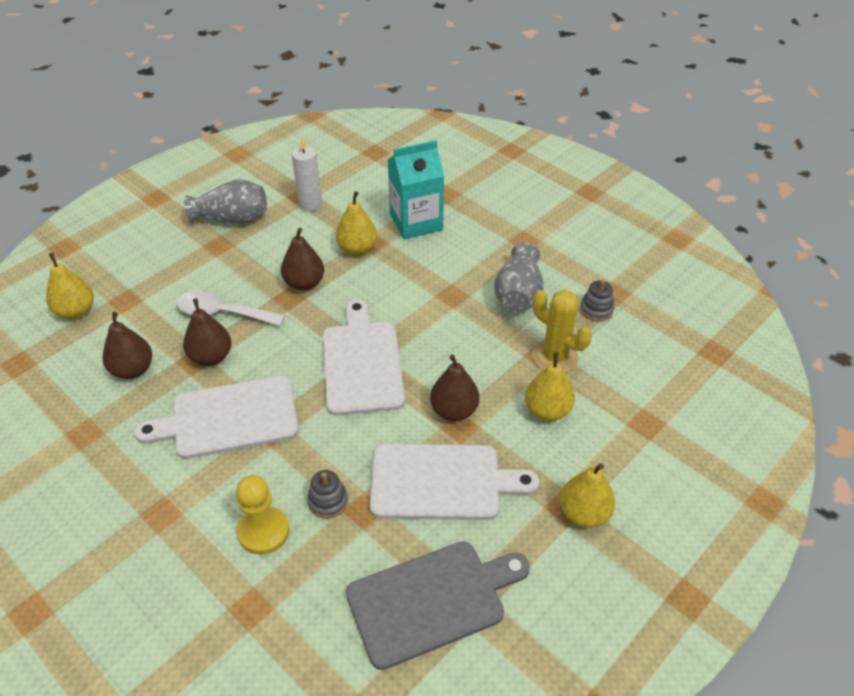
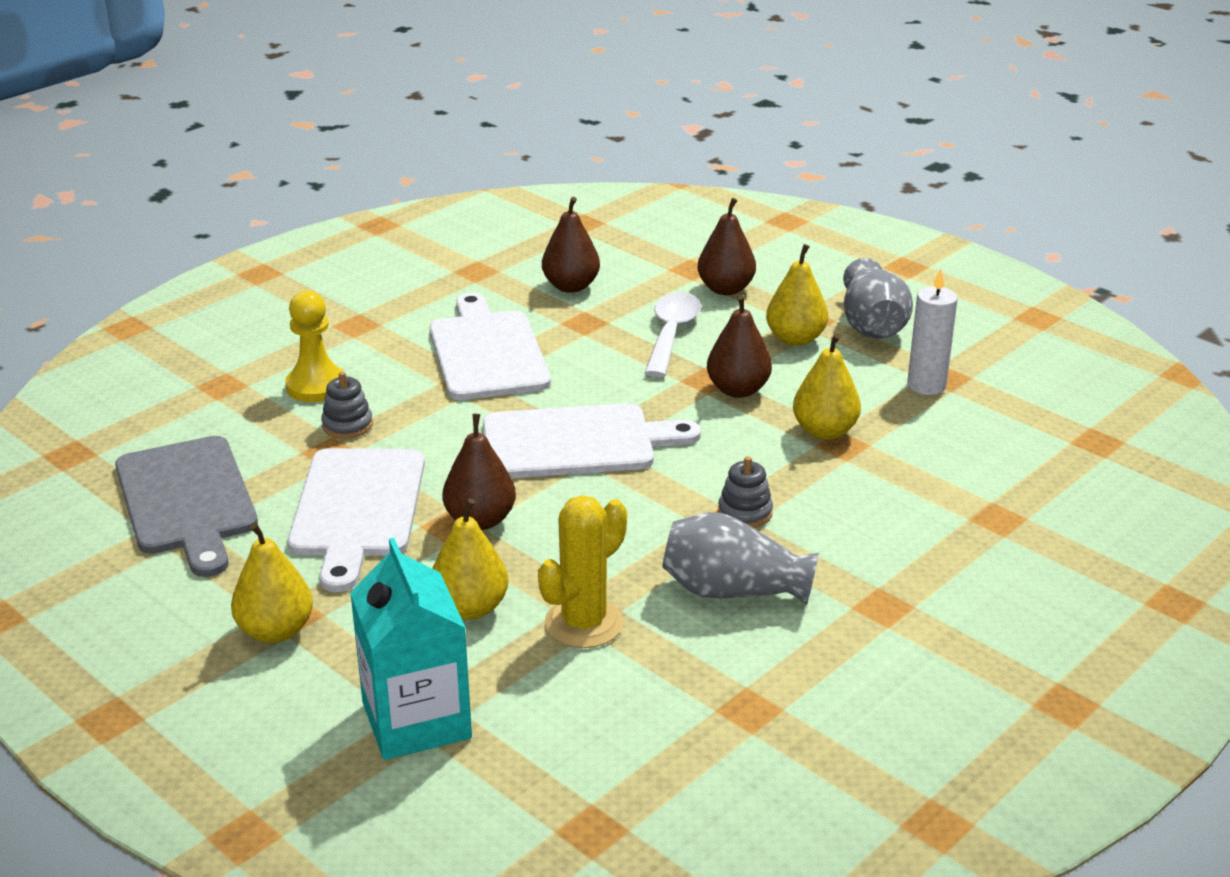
camera: 90 degrees right, 15 degrees down
(76, 311) = (670, 242): yellow pear -> yellow pear (795, 339)
(211, 357) = (591, 333): brown pear -> brown pear (725, 289)
(416, 222) = (906, 486): turquoise carton -> turquoise carton (416, 720)
(596, 310) = (701, 681): grey stacking toy -> grey stacking toy (745, 513)

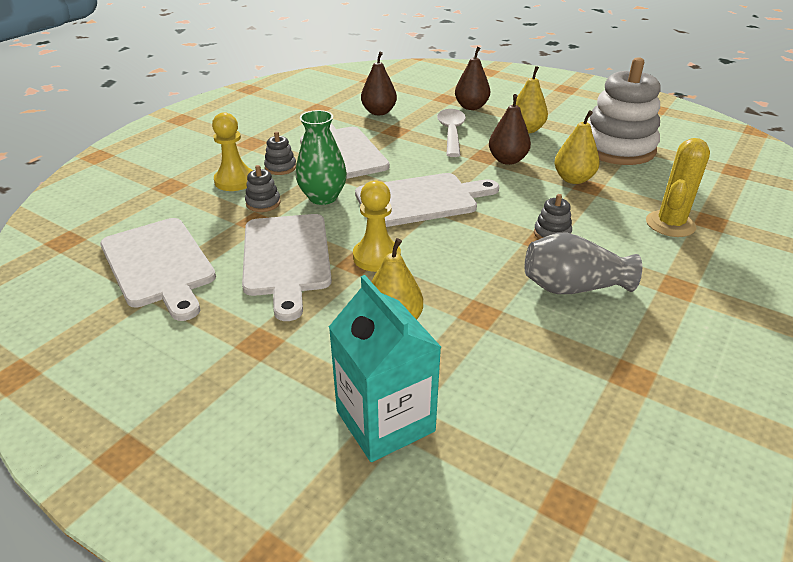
camera: 10 degrees left, 5 degrees up
(187, 500) = (159, 264): grey cutting board -> white cutting board
(275, 631) = (249, 358): yellow pear -> none
(388, 371) = (280, 167): none -> grey stacking toy
(435, 424) = (323, 197): none -> green vase
(480, 520) = (376, 257): brown pear -> yellow pawn
(584, 623) = (481, 323): yellow cactus -> yellow cactus (670, 224)
(872, 325) = (566, 119): grey vase -> none
(926, 385) = (617, 148): white candle -> white stacking toy

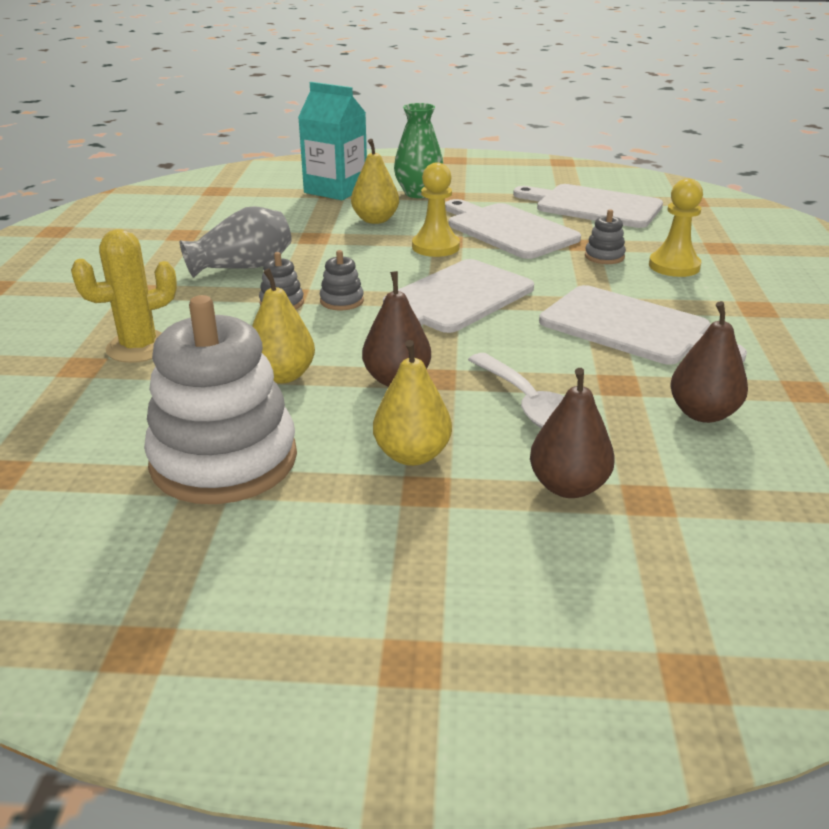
camera: 150 degrees right, 5 degrees down
(280, 167) = (659, 290): grey stacking toy -> grey stacking toy (342, 301)
(323, 197) = (558, 275): green vase -> green vase (418, 193)
(670, 224) = (139, 347): yellow cactus -> yellow cactus turned 60 degrees clockwise

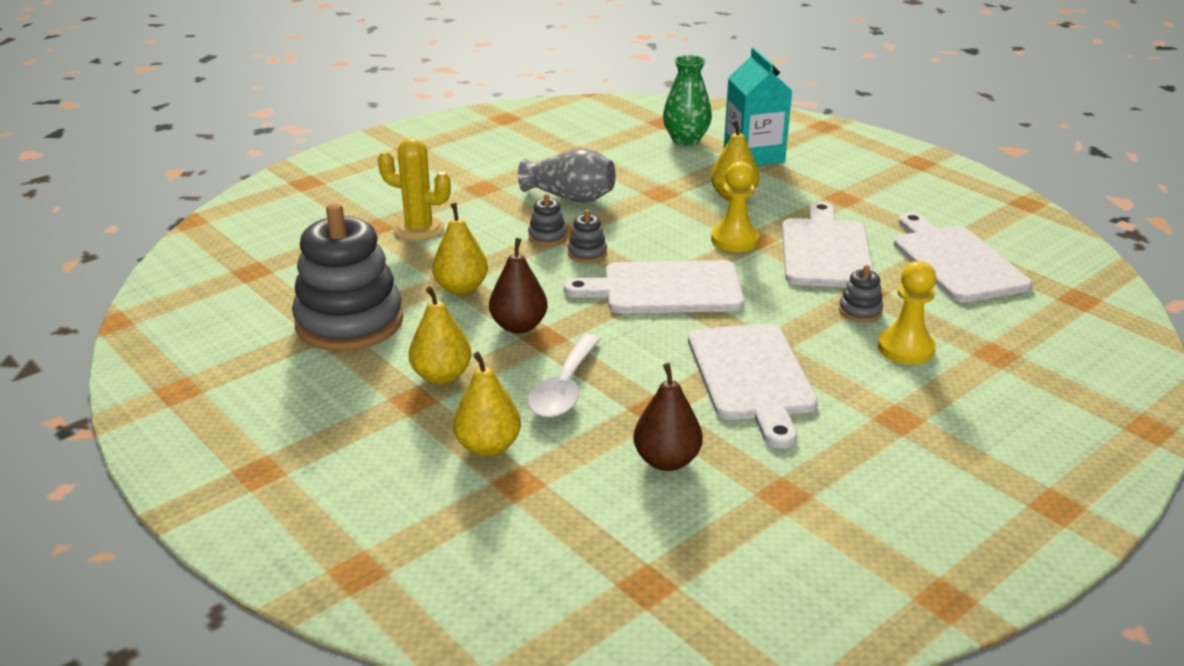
camera: 45 degrees right, 0 degrees up
(224, 460) = (349, 322): white stacking toy -> grey stacking toy
(418, 193) = (817, 185): green vase -> green vase (686, 140)
(568, 486) = (488, 446): brown pear -> yellow pear

